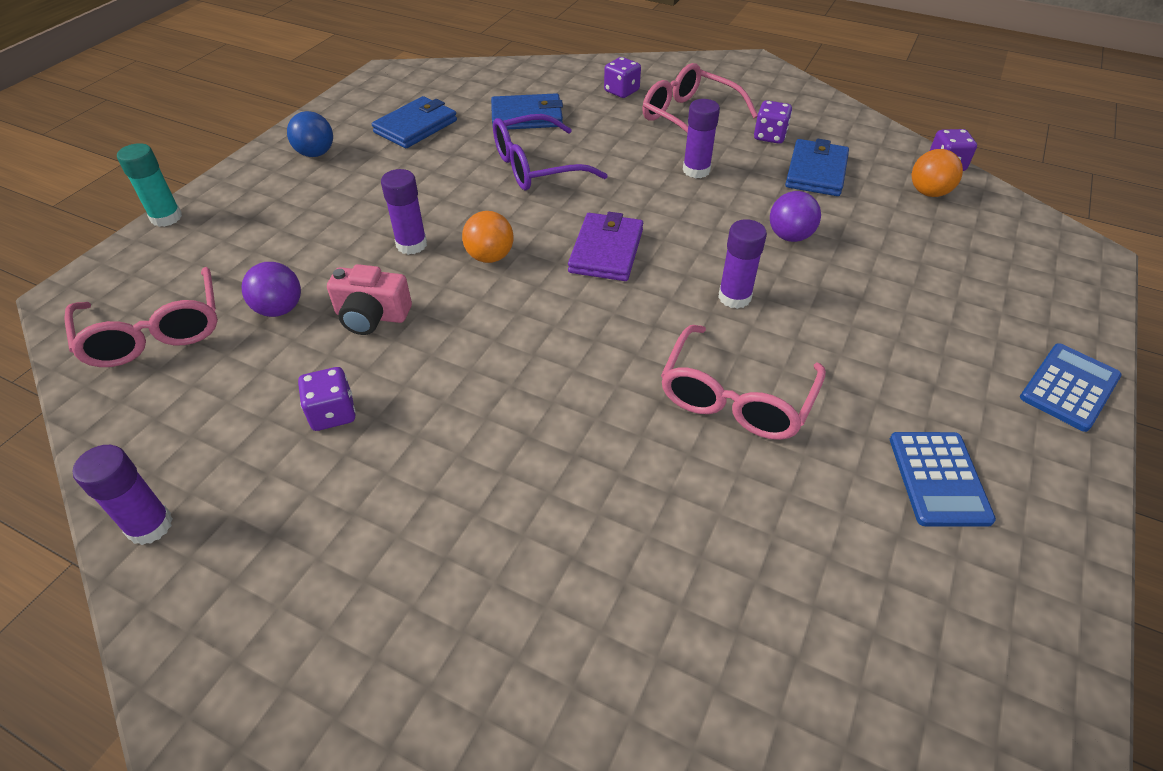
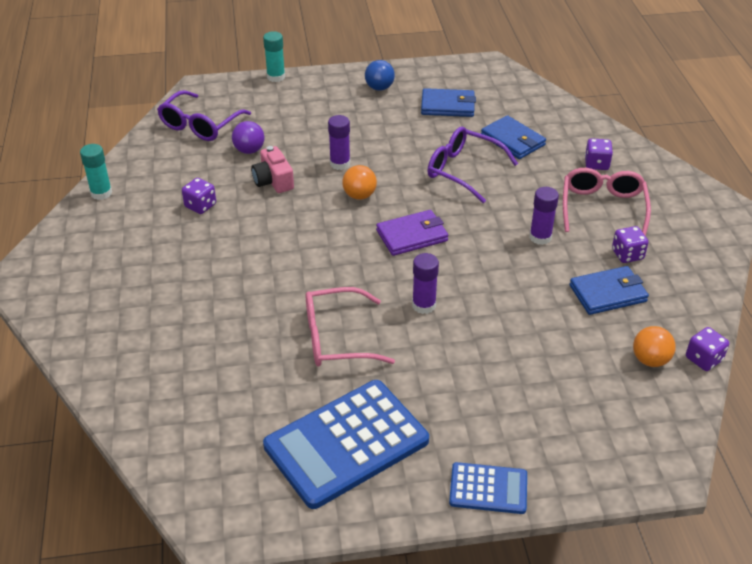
camera: 55 degrees right, 5 degrees down
(150, 526) = (101, 193): purple glue stick -> turquoise glue stick
(155, 331) = (200, 125): pink glasses -> purple glasses
(789, 236) = (513, 307): purple ball -> none
(939, 479) = (346, 444): blue calculator -> blue calculator, size x1.96

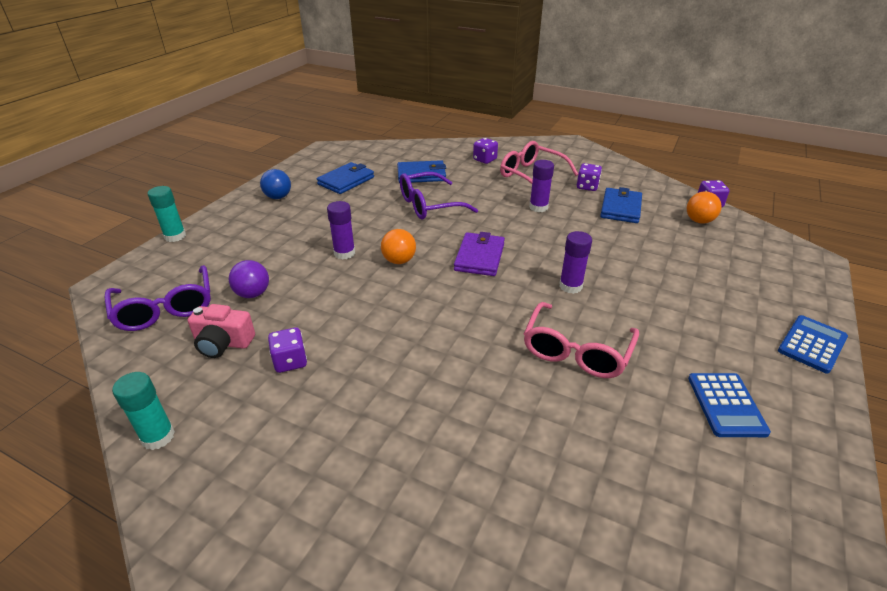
camera: 55 degrees left, 5 degrees down
(273, 181) = (317, 298): pink camera -> pink camera (223, 343)
(346, 444) = (726, 405): blue calculator -> blue calculator, size x0.51

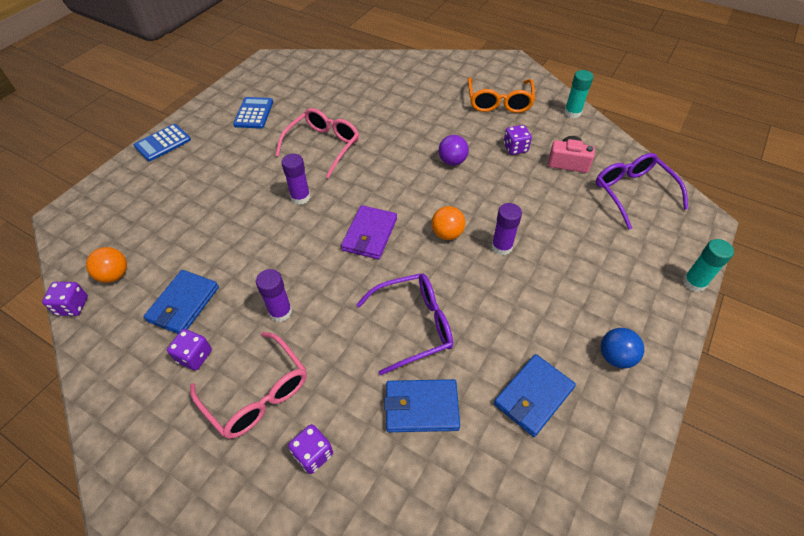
camera: 175 degrees left, 15 degrees up
(253, 294) = (568, 203): purple ball -> purple ball (452, 161)
(285, 457) = (499, 102): none -> orange glasses

